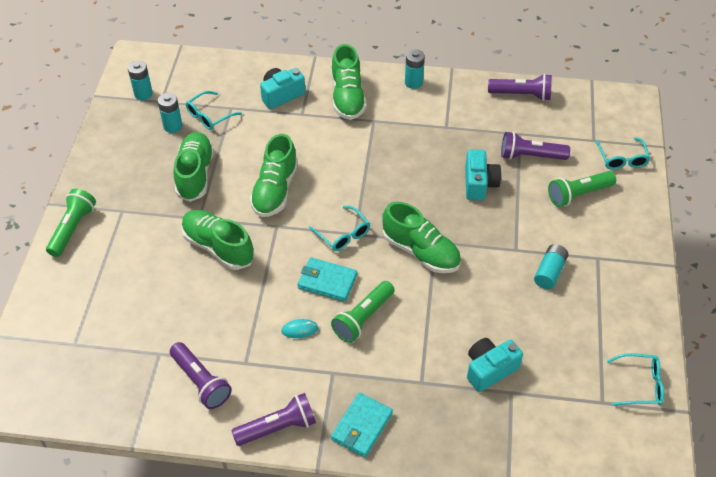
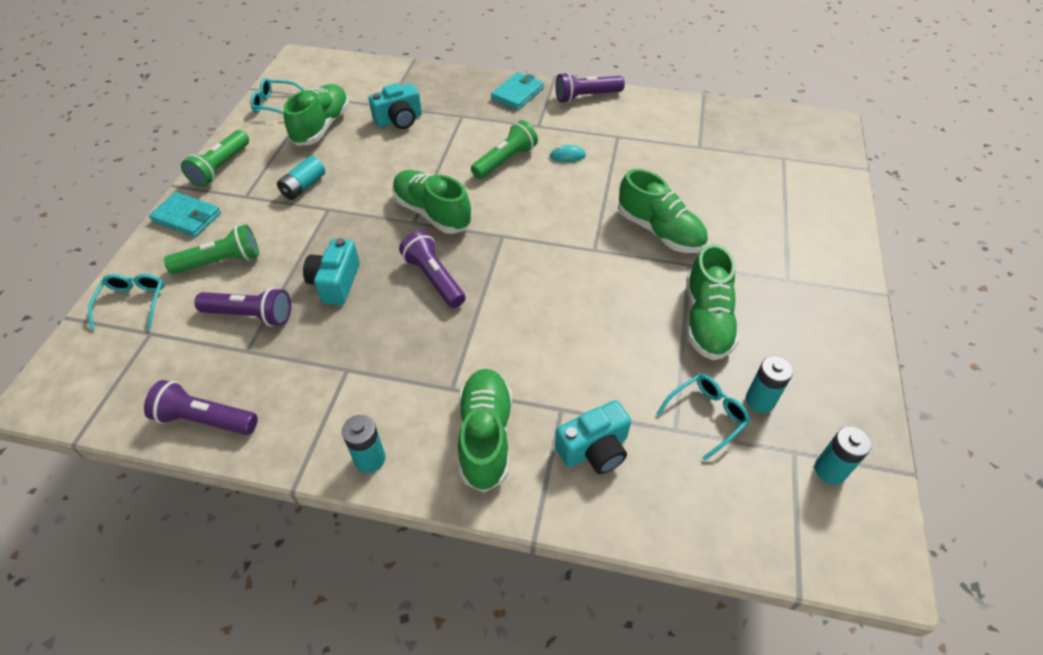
camera: 175 degrees left, 0 degrees up
(73, 228) = (839, 262): green flashlight -> green flashlight (221, 168)
(201, 382) = (655, 126): purple flashlight -> purple flashlight (433, 278)
(275, 190) = (597, 292): green shoe -> green shoe (322, 126)
(327, 281) = (538, 192): turquoise wallet -> turquoise wallet (187, 217)
(343, 234) = (516, 235): turquoise glasses -> none

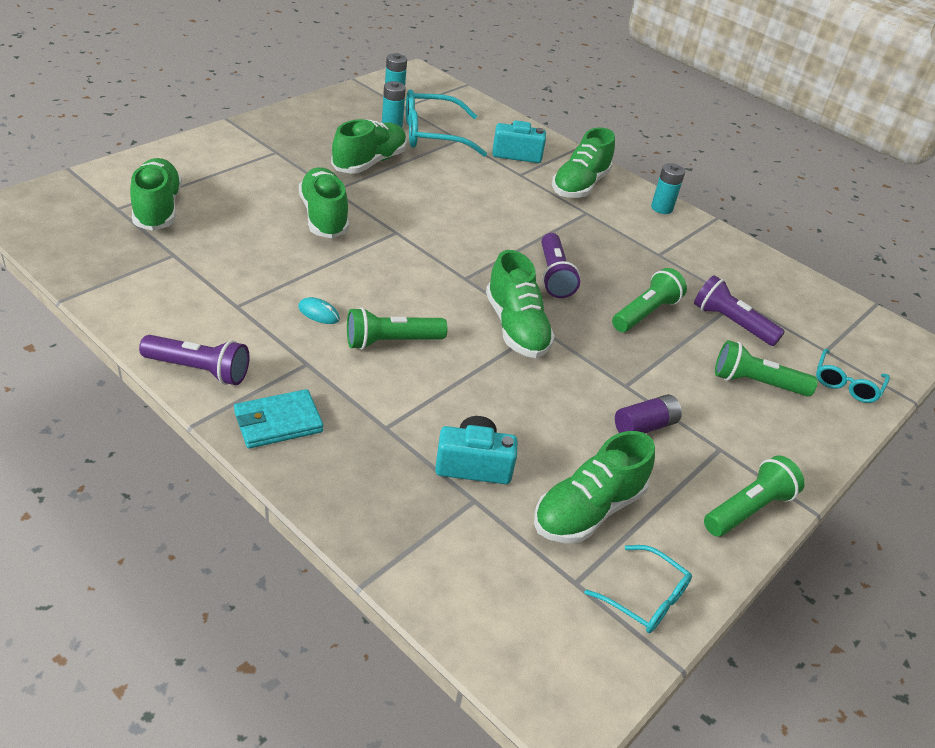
camera: 155 degrees left, 10 degrees down
(187, 217) = (794, 454): turquoise wallet -> none
(205, 420) = (775, 273): purple flashlight -> none
(303, 186) = (645, 426): turquoise battery -> purple battery
(335, 283) = (645, 313): turquoise camera -> green flashlight
(707, 416) = (432, 135): turquoise glasses -> turquoise glasses, size x1.72
(763, 171) = (158, 209): none -> green shoe

